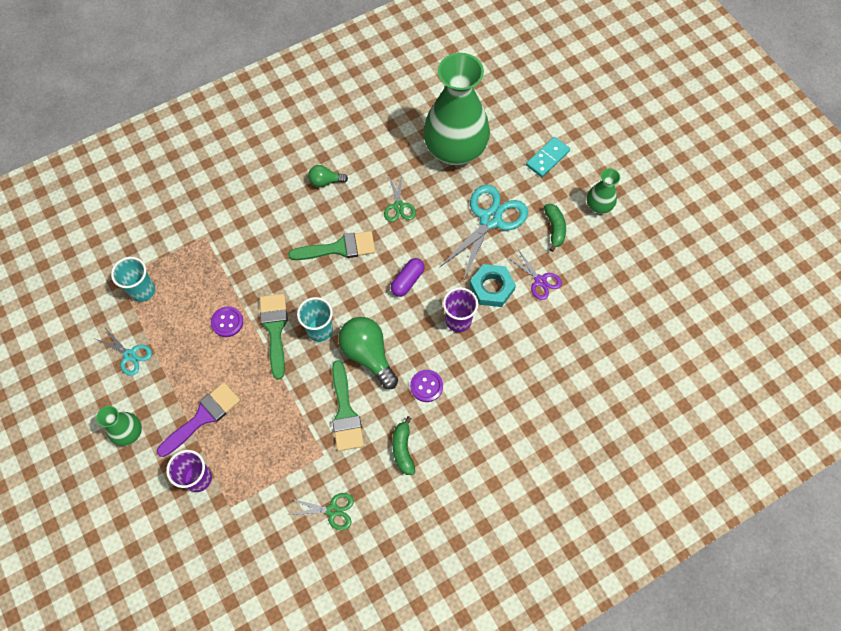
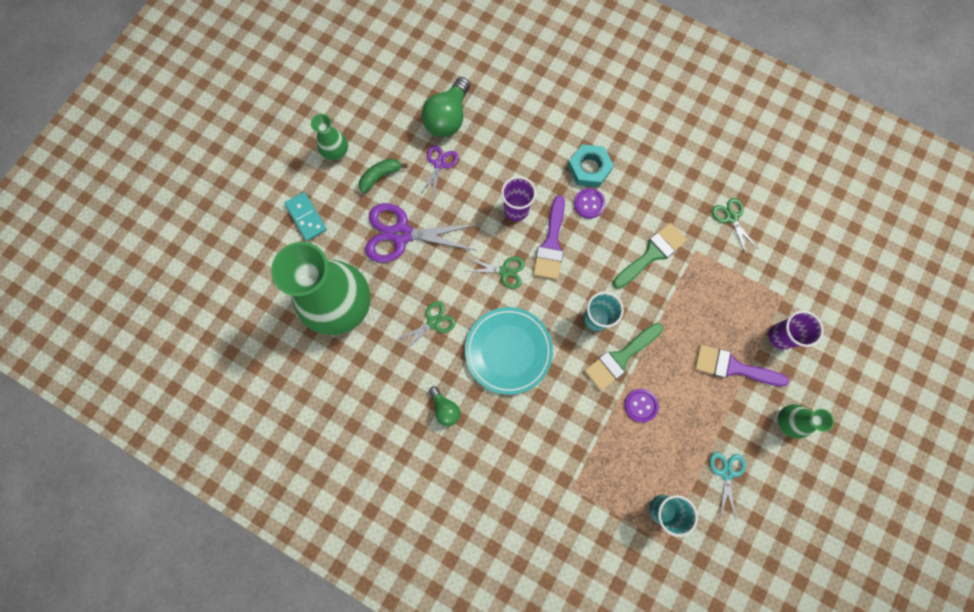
camera: 120 degrees left, 10 degrees up
(339, 248) = (508, 351): green brush -> turquoise plate
(368, 355) = (592, 265): green light bulb -> green light bulb (448, 118)
(403, 449) = (650, 193): green banana -> none
(407, 281) = (504, 271): purple capsule -> green scissors
(408, 332) = (551, 244): none -> purple brush
(490, 219) = (401, 234): turquoise scissors -> purple scissors
(492, 288) = (469, 199): turquoise nut -> turquoise nut (589, 168)
(547, 158) = (306, 217): turquoise domino -> turquoise domino turned 45 degrees clockwise

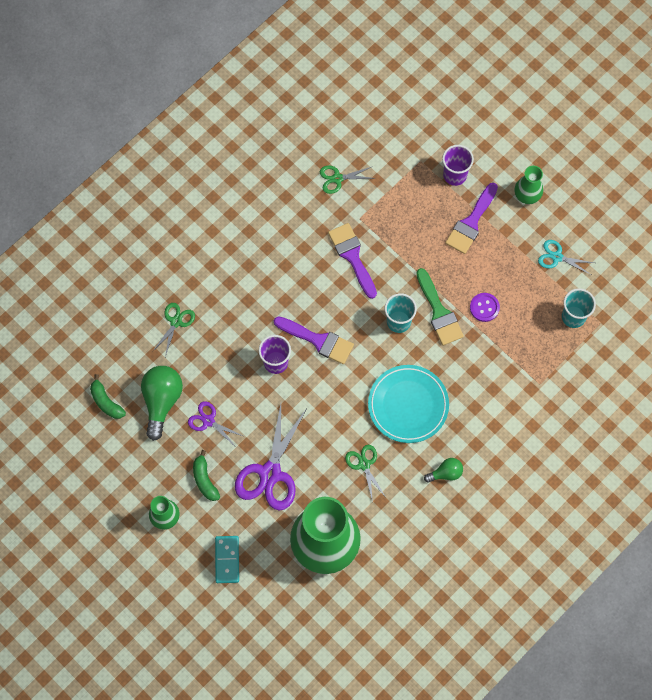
camera: 75 degrees left, 5 degrees down
(306, 217) = (227, 560): turquoise domino -> turquoise domino turned 75 degrees counterclockwise
(434, 71) = (106, 402): none -> green banana
(448, 118) = (161, 401): green light bulb -> green light bulb turned 120 degrees counterclockwise
(504, 271) = (333, 388): green scissors -> green scissors (176, 322)
(589, 168) = (253, 285): turquoise nut -> none
(589, 204) = (289, 296): purple button -> none
(651, 254) = (352, 256): green brush -> purple brush

